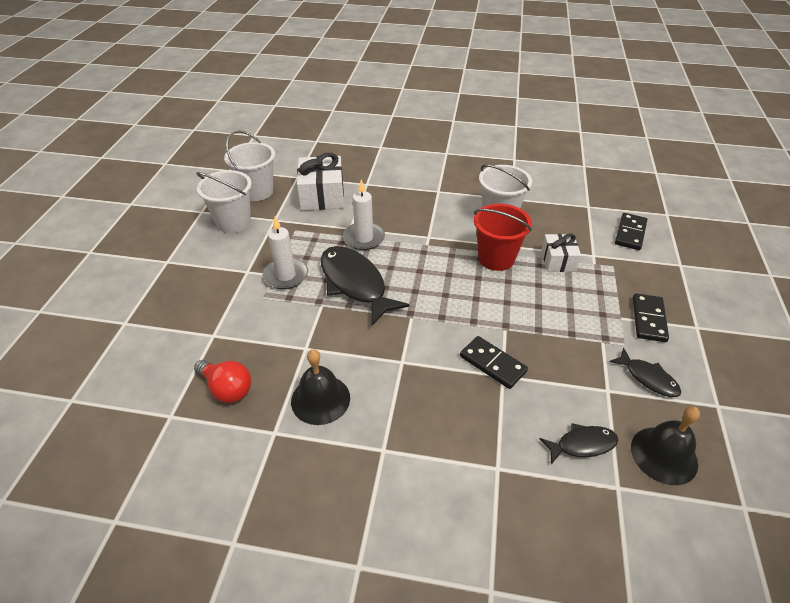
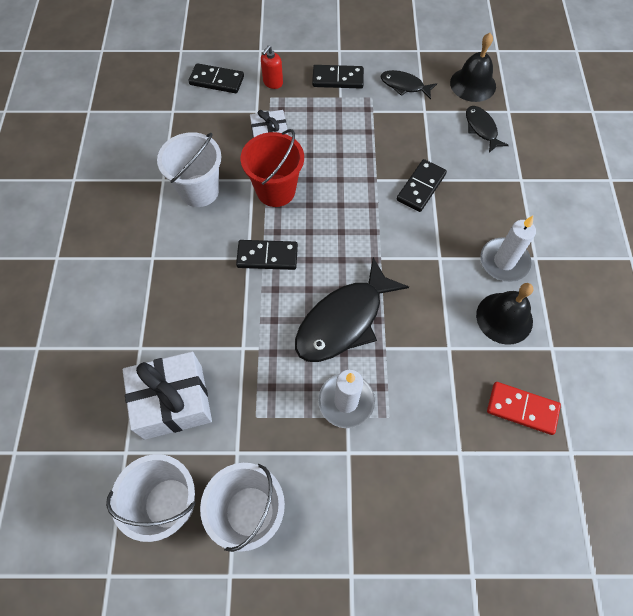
camera: 100 degrees left, 20 degrees up
(227, 389) = (522, 408): red light bulb -> red domino
(364, 238) = (261, 327): white candle -> white candle (504, 261)
(427, 247) = (267, 256): none -> black domino
(634, 269) = (273, 82): none -> red soap dispenser
(648, 378) = (404, 86): black fish -> black fish turned 105 degrees counterclockwise

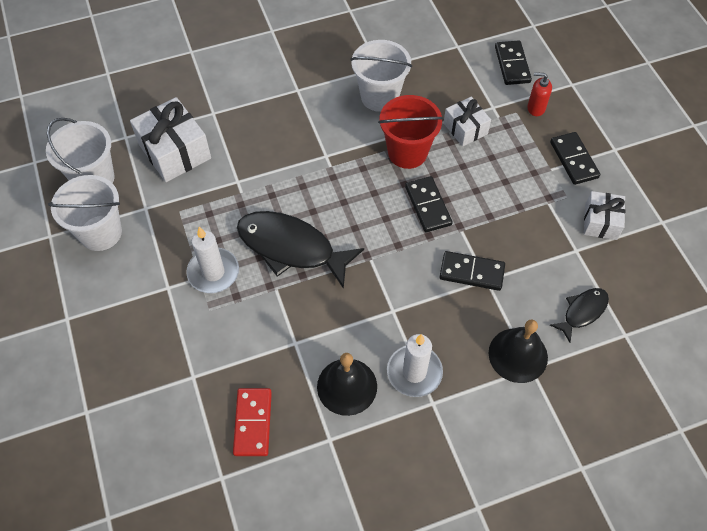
camera: 70 degrees right, 5 degrees down
(267, 256) = (333, 169): black domino -> black domino (428, 206)
(404, 86) = (601, 222): black fish -> white gift
(473, 84) = (644, 288): black bell -> black bell (518, 355)

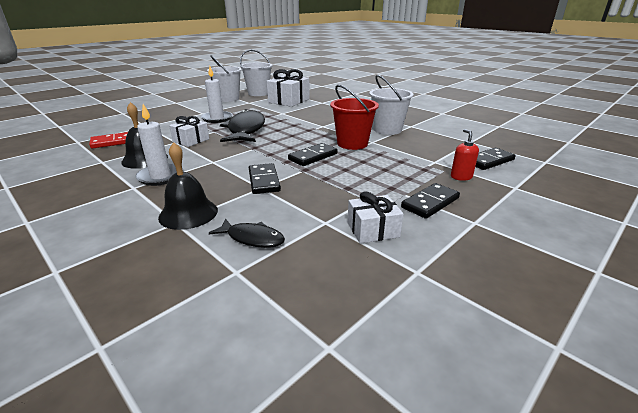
camera: 65 degrees right, 30 degrees down
(465, 128) = (399, 156): white gift -> white gift (191, 140)

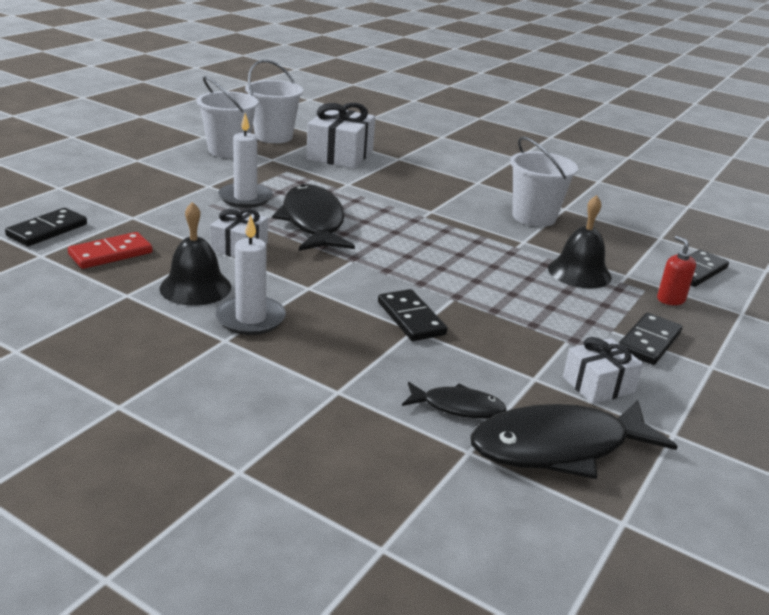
camera: 15 degrees left, 0 degrees up
(188, 213) = (344, 377): black bell -> black bell (579, 272)
(311, 274) = (558, 447): none -> black fish
(313, 157) = (454, 273): black domino -> black domino (47, 230)
(352, 144) = (497, 246): red bucket -> none

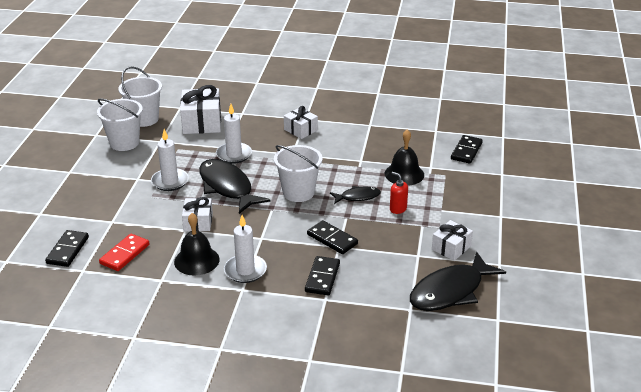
camera: 20 degrees left, 5 degrees up
(352, 193) = (234, 155): none -> white candle
(458, 407) = (390, 286): black fish -> black fish (357, 197)
(462, 191) = (300, 130): none -> white gift
(534, 217) = (356, 138): white bucket -> white bucket (298, 192)
(648, 342) = (463, 211): black domino -> black domino (322, 277)
(670, 299) = (461, 177): red soap dispenser -> red soap dispenser (398, 209)

